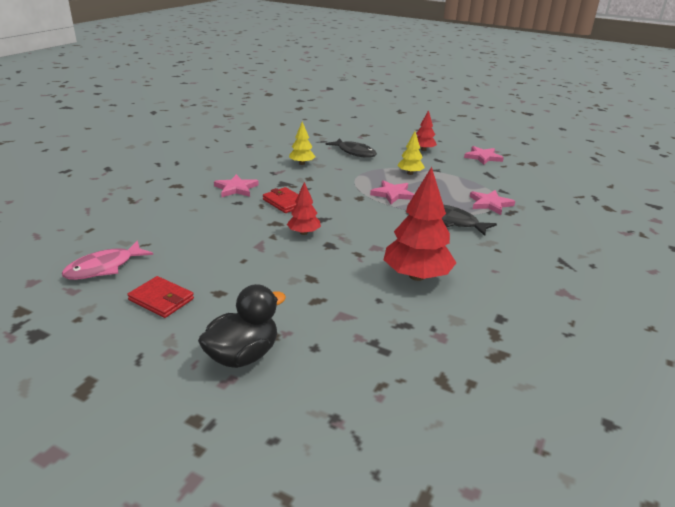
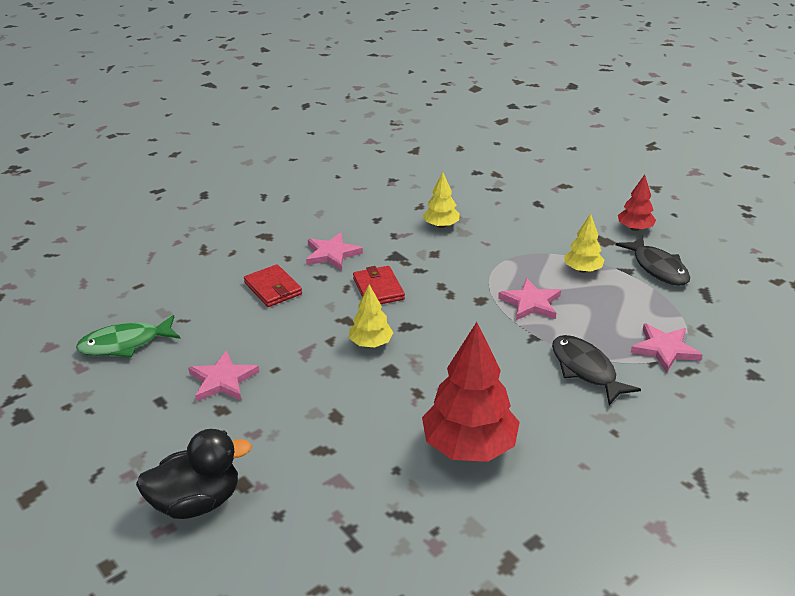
camera: 25 degrees right, 5 degrees up
(104, 267) = (125, 344): pink fish -> green fish
(161, 299) = (157, 403): red wallet -> red wallet (273, 288)
(304, 233) = (371, 343): red tree -> yellow tree
(354, 152) = (527, 217): black fish -> black fish (657, 268)
(483, 157) = (721, 258): pink star -> pink star (223, 380)

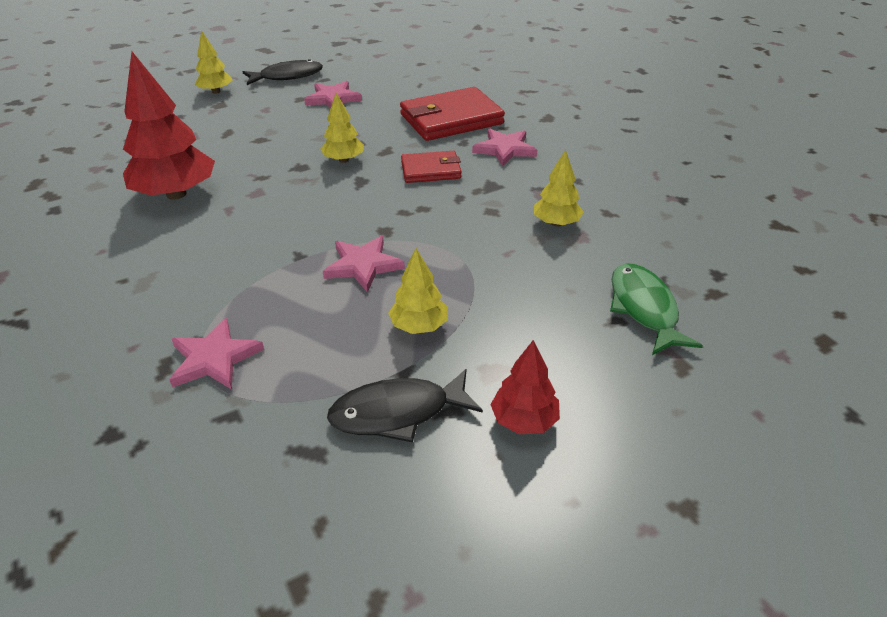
camera: 100 degrees right, 5 degrees up
(125, 344) = (398, 66): green fish -> green fish (644, 309)
(197, 502) = (216, 91): black duck -> yellow tree
(273, 288) = (451, 119): red wallet -> red wallet, size x1.73
(585, 370) = (223, 282): black fish -> black fish (287, 76)

